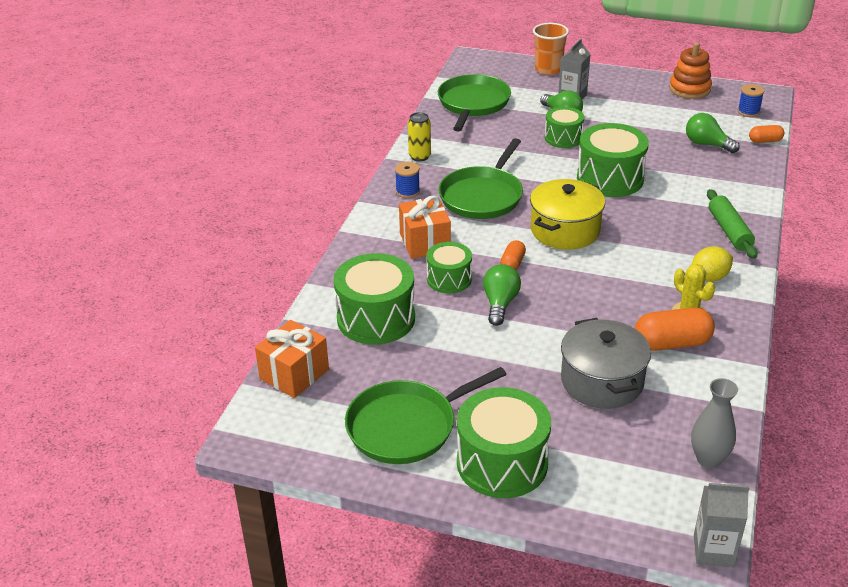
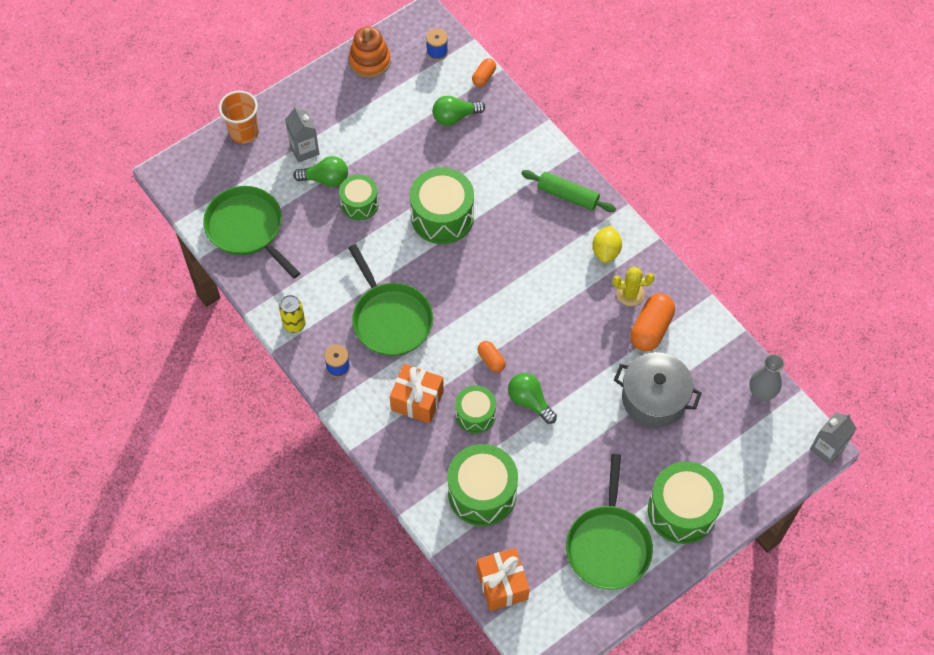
camera: 55 degrees left, 25 degrees up
(565, 230) = (480, 296): yellow pot -> none

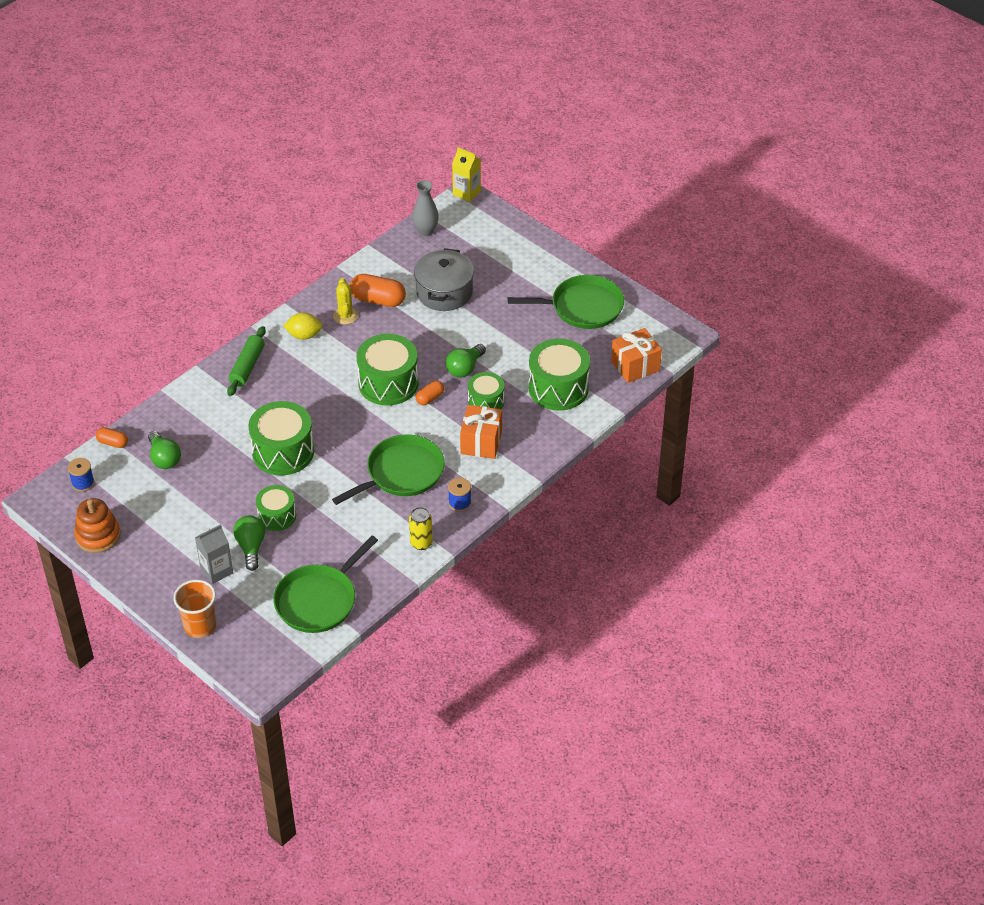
camera: 100 degrees left, 15 degrees down
(682, 510) = (541, 268): green drum -> green drum (388, 383)
(827, 449) = (466, 193): grey carton -> yellow carton

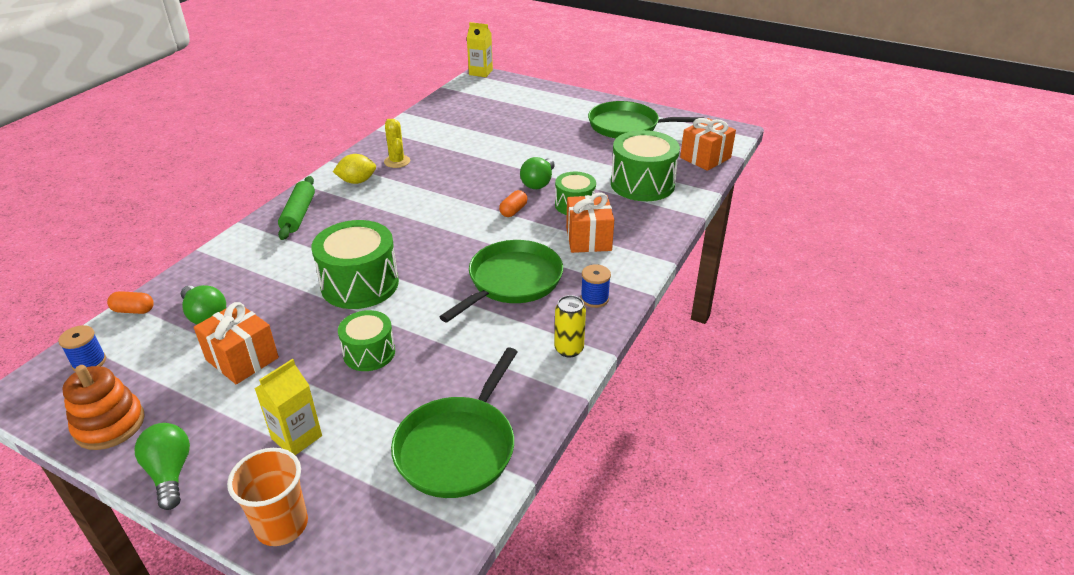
camera: 15 degrees left, 10 degrees down
(187, 502) = (242, 359): none -> orange gift
(216, 571) = (297, 437): grey carton -> yellow carton
(251, 547) = (341, 397): green light bulb -> green light bulb (170, 473)
(378, 300) = (426, 146): orange capsule -> none
(388, 383) = (462, 205): green drum -> none
(425, 231) = (454, 98): grey vase -> none
(444, 292) = (490, 133): grey pot -> none
(582, 307) = (627, 126): green pan -> green pan turned 150 degrees counterclockwise

